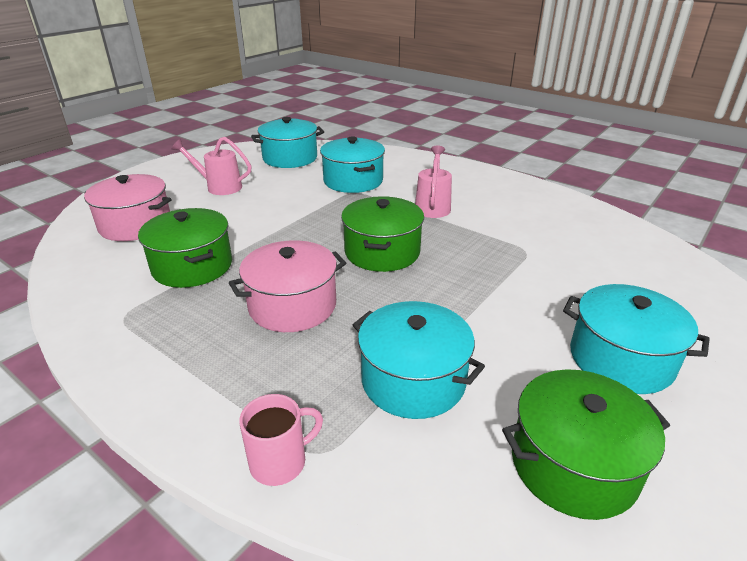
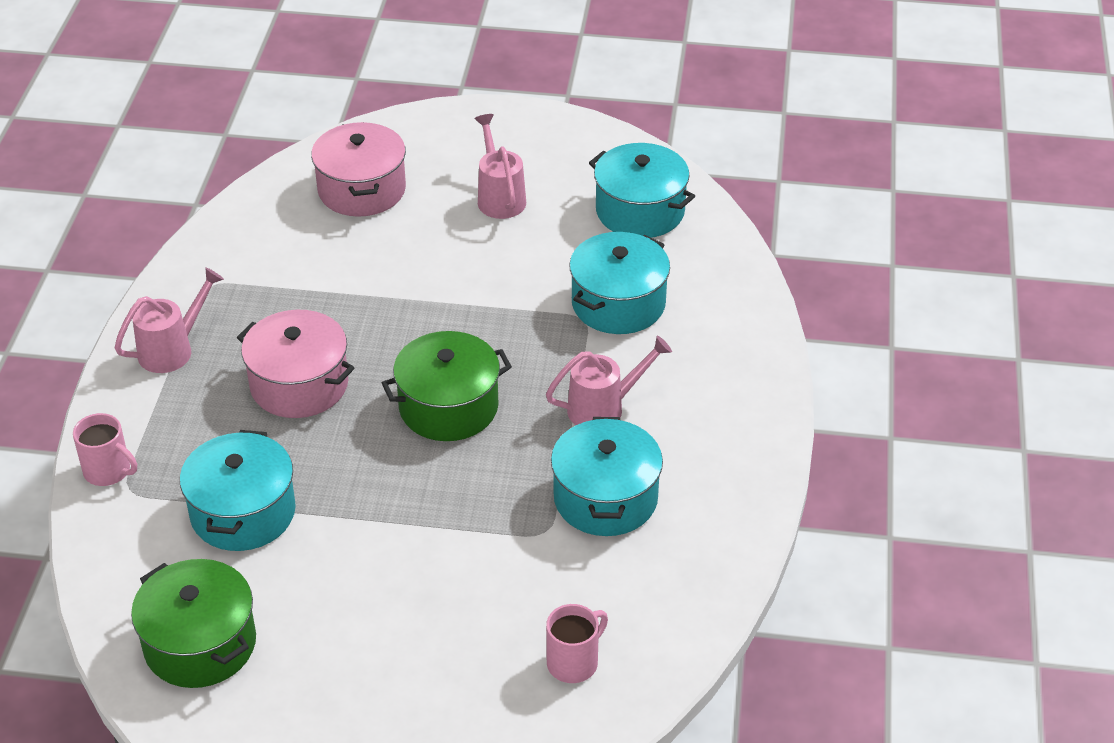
camera: 60 degrees right, 10 degrees up
(168, 362) = (172, 349): none -> pink watering can
(192, 266) = (316, 279): green pot -> none
(621, 359) = (368, 655): turquoise pot -> turquoise pot (605, 498)
(651, 273) = (574, 662): none -> pink mug

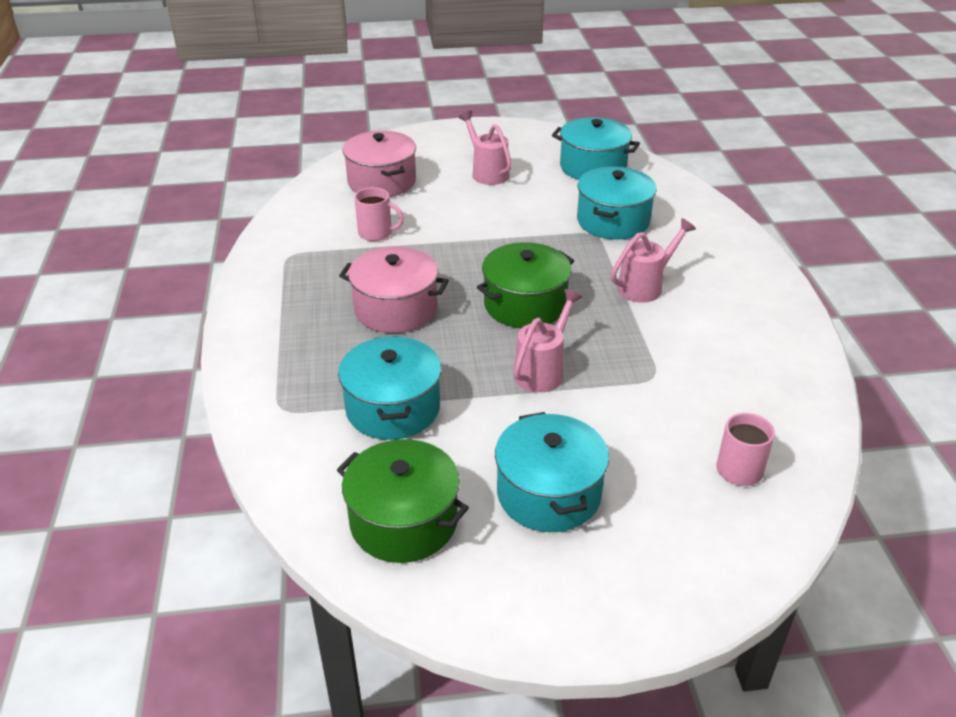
camera: 15 degrees left, 5 degrees down
(108, 471) = (257, 398): pink mug -> pink mug (376, 233)
(172, 349) = (277, 302): pink watering can -> pink watering can (542, 371)
(605, 498) = (686, 345): turquoise pot -> turquoise pot (549, 493)

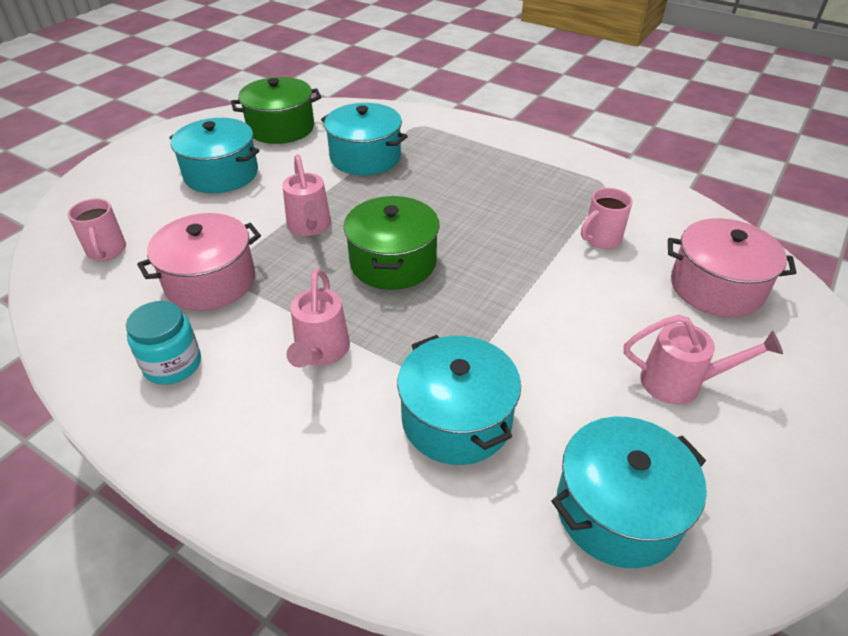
camera: 130 degrees right, 5 degrees up
(395, 309) = (468, 200): pink pot -> pink pot (210, 281)
(747, 336) = (172, 364): none -> turquoise jar

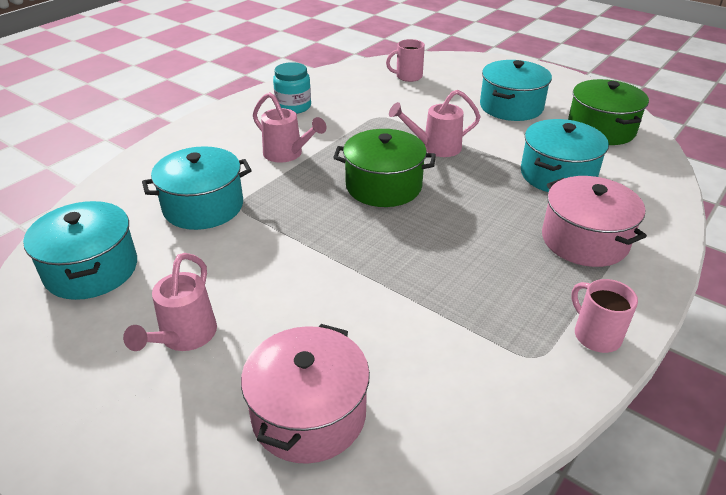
camera: 95 degrees right, 5 degrees down
(210, 281) = (370, 112): pink pot -> pink pot (584, 240)
(320, 352) = (287, 154): pink watering can -> pink watering can turned 150 degrees counterclockwise
(601, 239) = (412, 328): pink mug -> pink mug (595, 335)

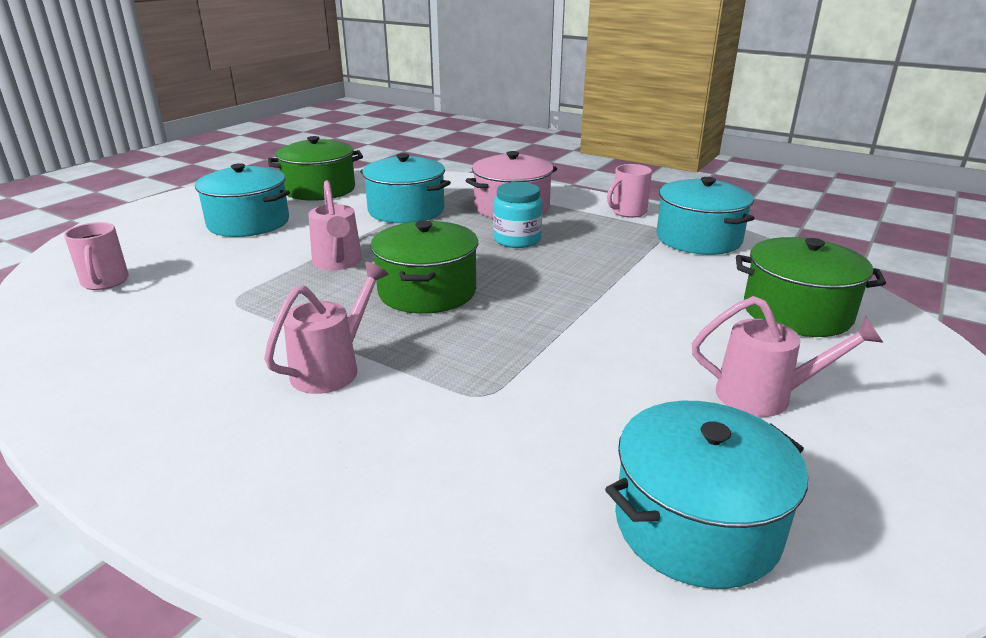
camera: 95 degrees left, 10 degrees down
(203, 206) = (491, 431): turquoise pot -> turquoise pot (698, 239)
(293, 106) = (153, 379): turquoise jar -> turquoise jar (517, 240)
(309, 414) = (797, 312): pink pot -> green pot

